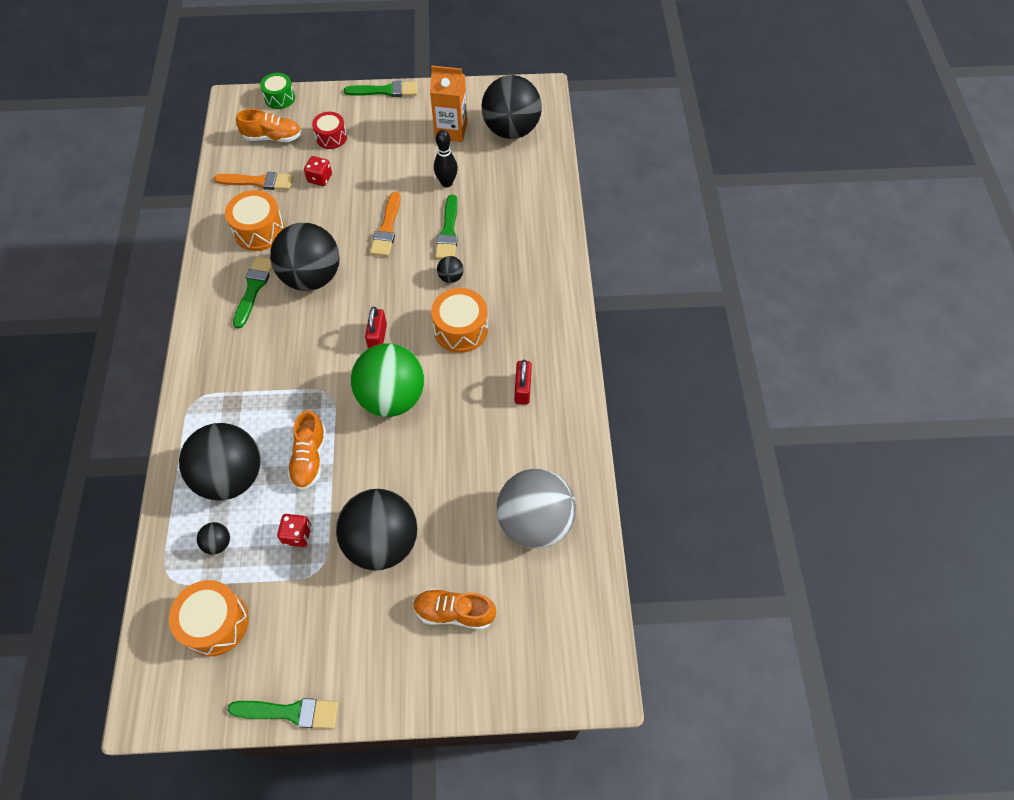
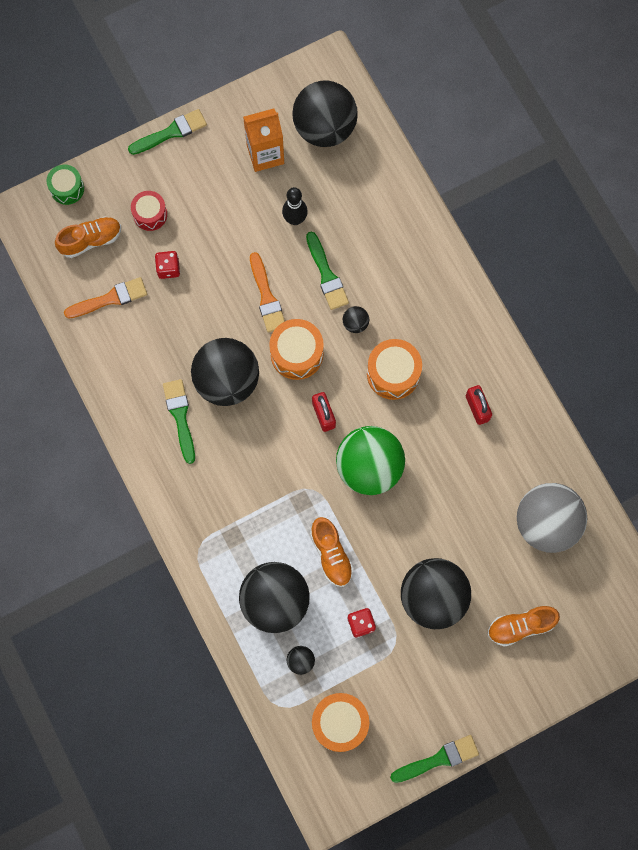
camera: 25 degrees left, 15 degrees up
(259, 231) = (146, 353): orange drum -> orange drum (296, 354)

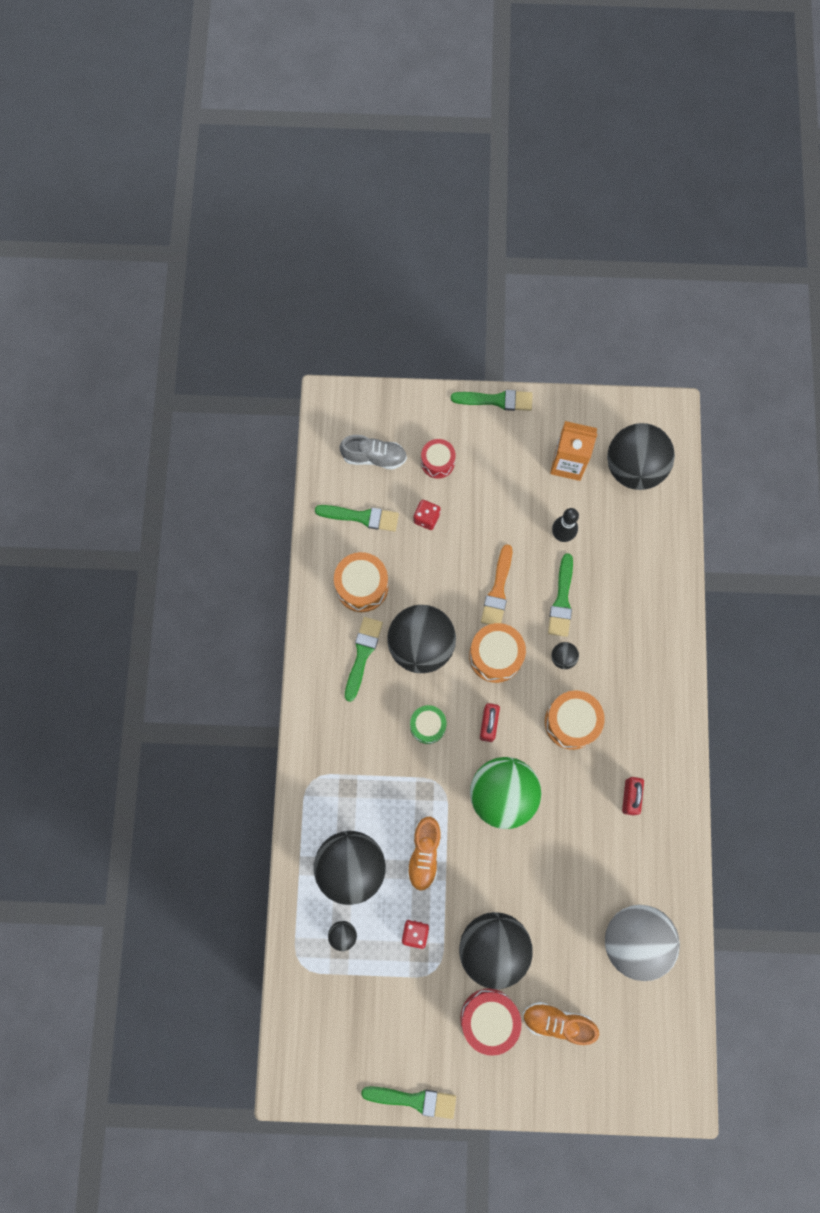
camera: 30 degrees right, 0 degrees up
(67, 188) = (379, 401): green drum -> green drum (428, 726)
(90, 240) = (374, 457): orange shoe -> grey shoe
(110, 298) = (361, 517): orange brush -> green brush
(340, 723) = (345, 1012): orange drum -> orange drum (362, 586)
(462, 657) = (489, 1018): none -> red drum

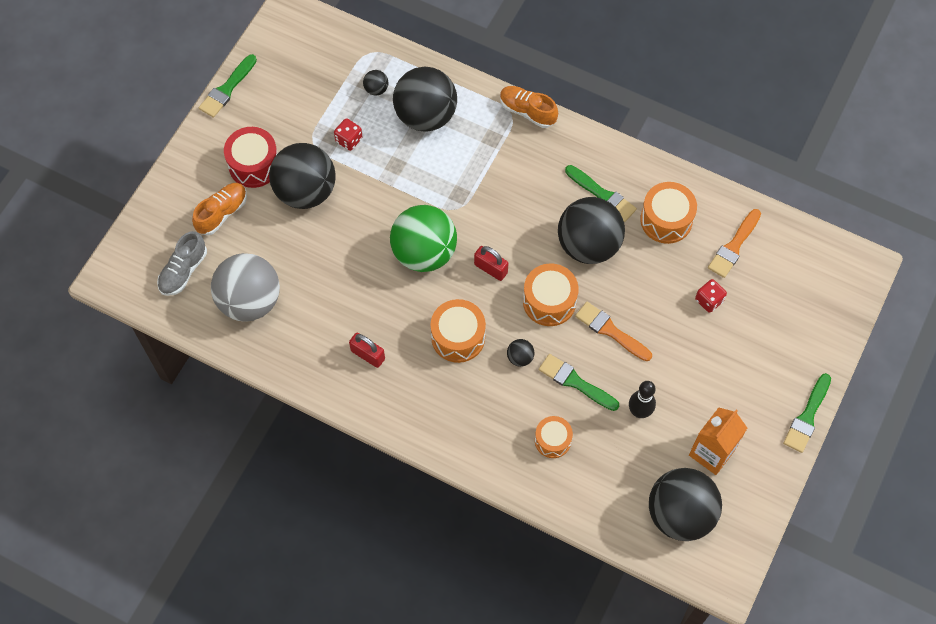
camera: 115 degrees right, 10 degrees down
(361, 517) = (734, 246): green brush -> orange brush
(374, 457) = (790, 281): grey shoe -> grey shoe (183, 271)
(424, 854) = (407, 172): orange shoe -> orange shoe (527, 111)
(428, 726) = (513, 220): green drum -> none
(437, 462) = (762, 334): red drum -> none
(625, 596) = (552, 440): none -> orange drum

